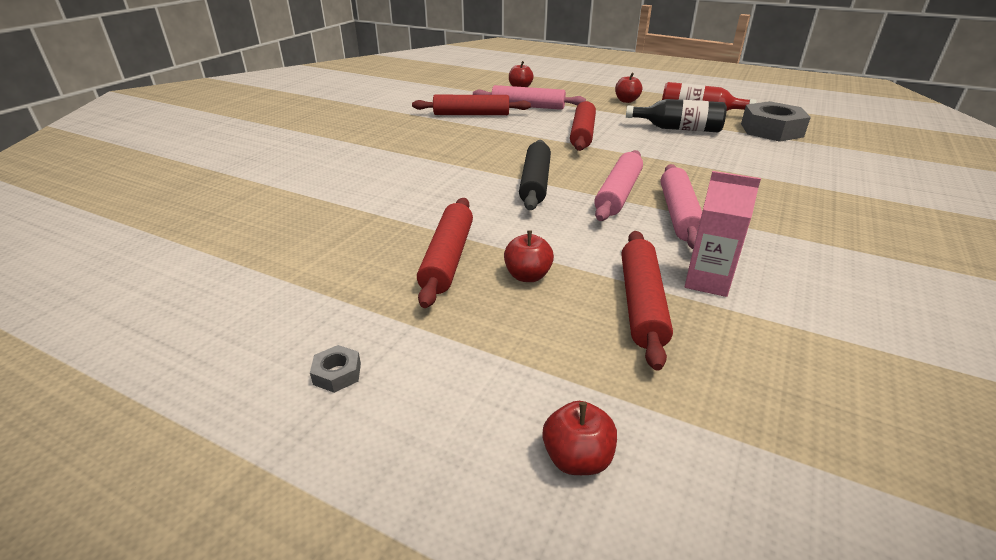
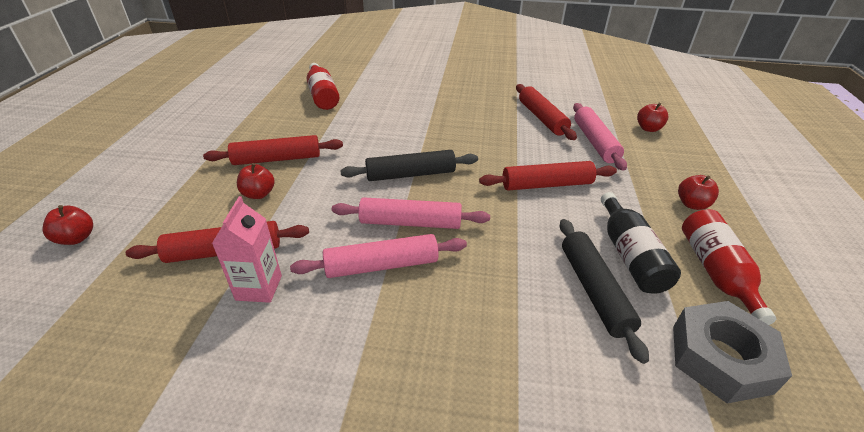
camera: 70 degrees right, 5 degrees up
(289, 213) = (322, 95): none -> red bottle
(337, 374) = (161, 152): grey nut -> none
(714, 146) = (594, 290): none -> black rolling pin

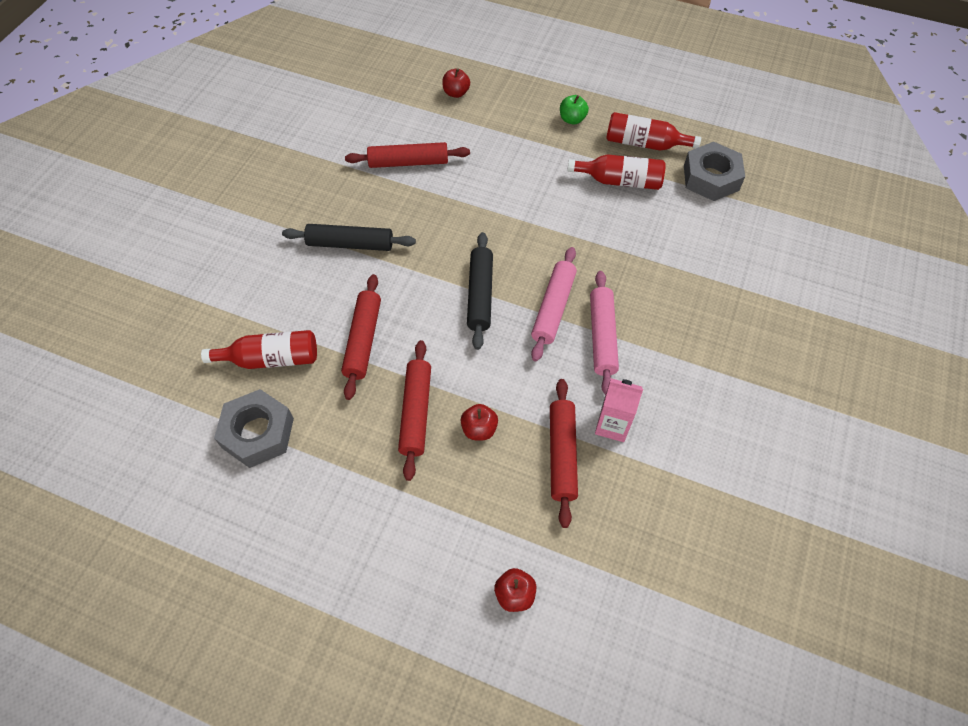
camera: 75 degrees left, 20 degrees up
(260, 101) = (258, 433): none -> grey nut
(547, 185) = (524, 198): red rolling pin -> red rolling pin (363, 340)
(594, 290) = (650, 215): black rolling pin -> black rolling pin (350, 244)
(595, 142) = (467, 140): pink rolling pin -> none
(629, 255) = (620, 181): black bottle -> red bottle
(692, 204) = (572, 119): red apple -> green apple

